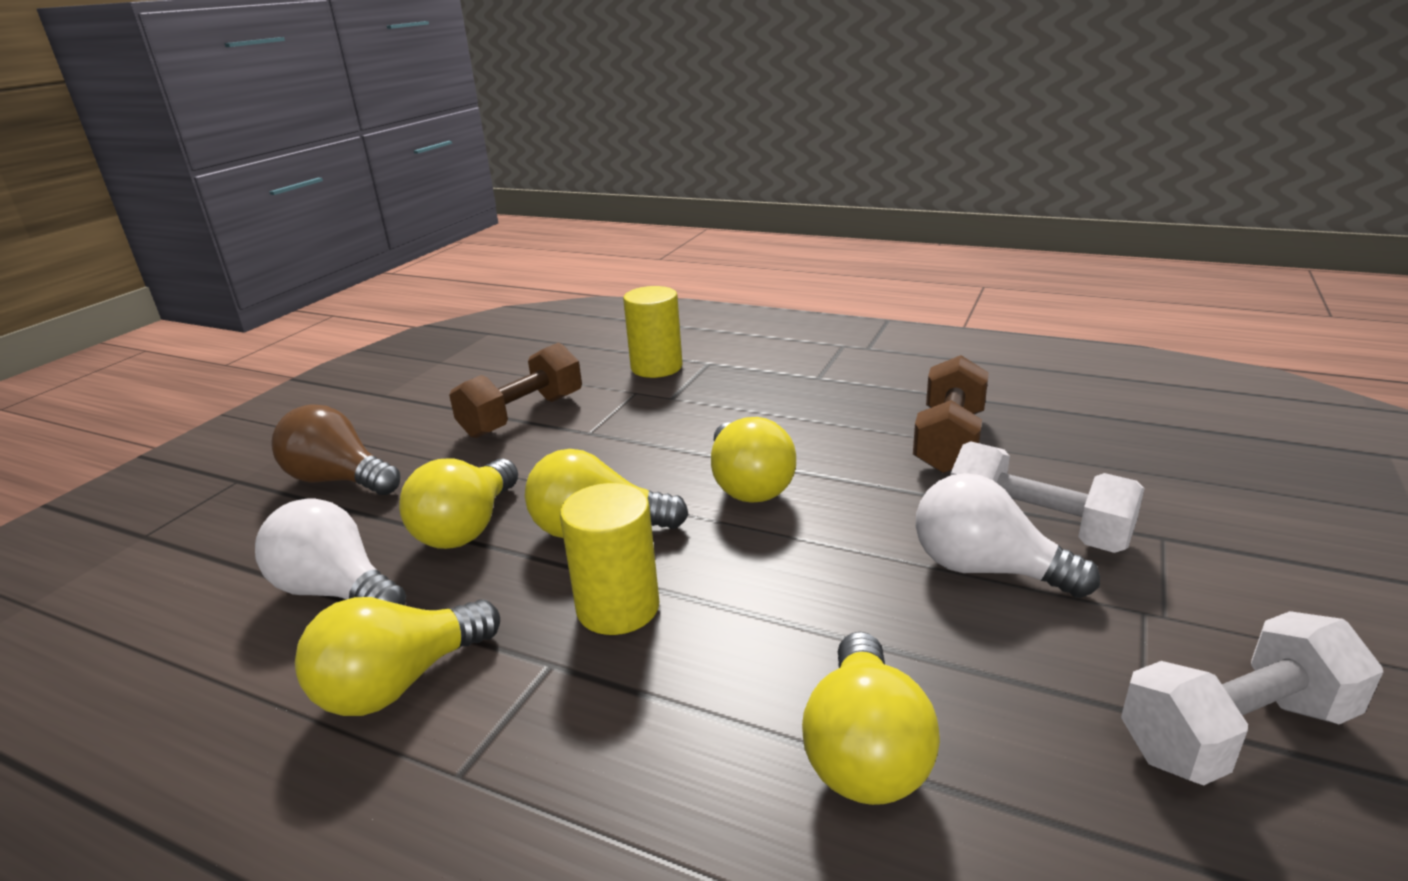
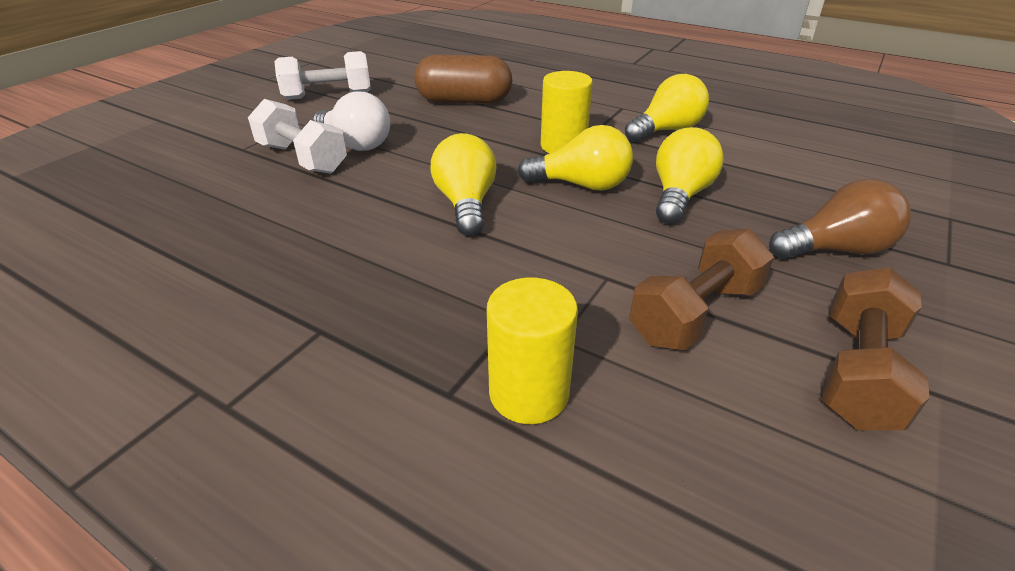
camera: 175 degrees left, 10 degrees up
(336, 591) = (740, 168): white light bulb -> none
(339, 480) = (835, 249): brown light bulb -> brown light bulb turned 45 degrees counterclockwise
(865, 751) = (464, 101): yellow light bulb -> brown capsule
(949, 441) = (279, 222): brown dumbbell -> brown dumbbell (857, 372)

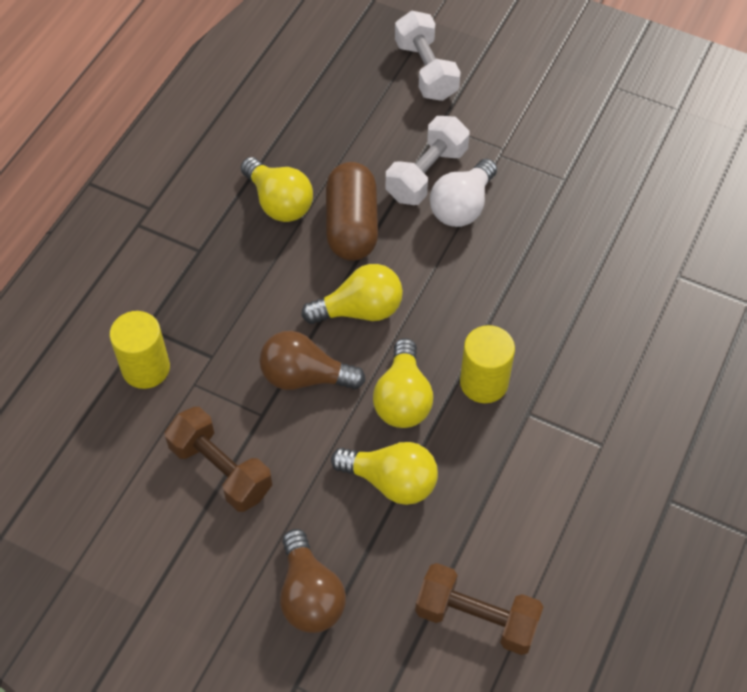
camera: 85 degrees right, 20 degrees up
(328, 96) = (575, 153): white dumbbell -> white dumbbell (426, 70)
(464, 101) = (586, 281): brown capsule -> brown capsule (352, 225)
(552, 243) = (305, 377): none -> brown light bulb
(666, 130) = (541, 486): yellow light bulb -> yellow light bulb (279, 202)
(857, 372) = (163, 561): brown dumbbell -> brown dumbbell (476, 617)

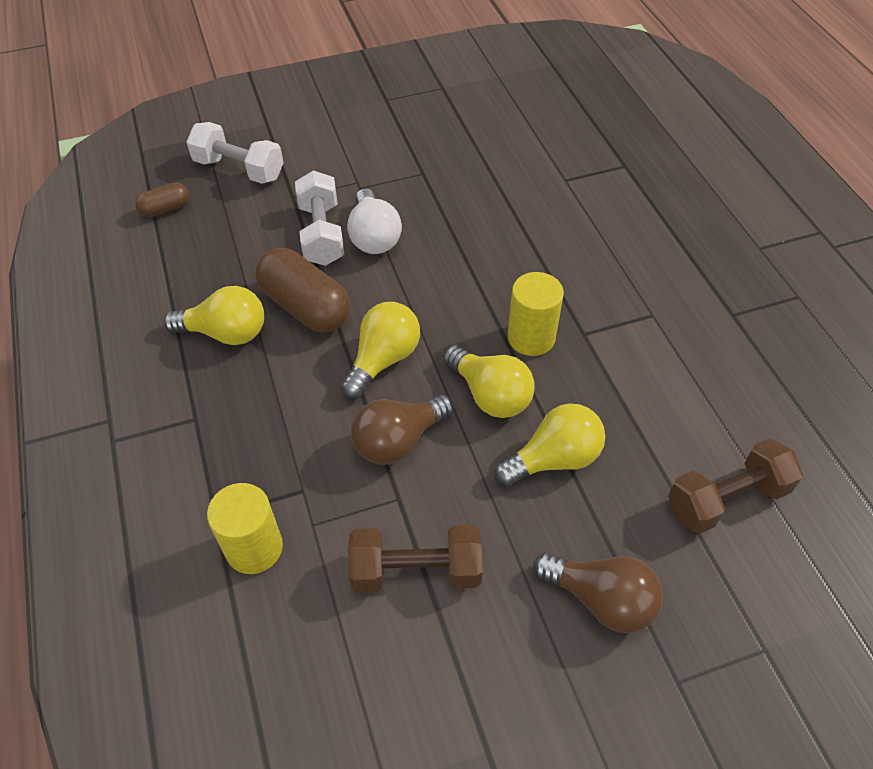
camera: 45 degrees left, 5 degrees down
(339, 67) = (165, 209): none -> brown capsule

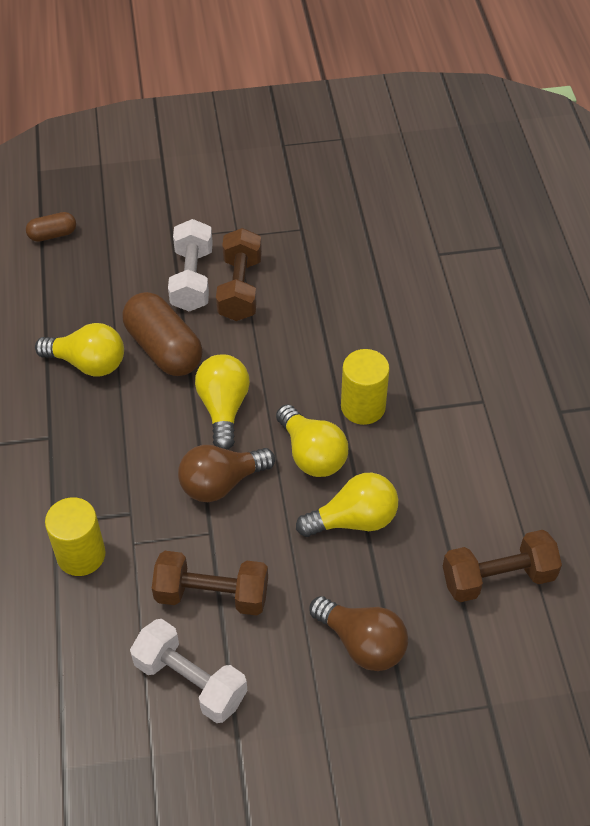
camera: 10 degrees right, 0 degrees up
(239, 169) = (127, 202): white dumbbell -> white dumbbell (190, 681)
(374, 237) = (240, 288): white light bulb -> brown dumbbell
(383, 360) = (223, 408): yellow light bulb -> yellow light bulb turned 45 degrees counterclockwise

